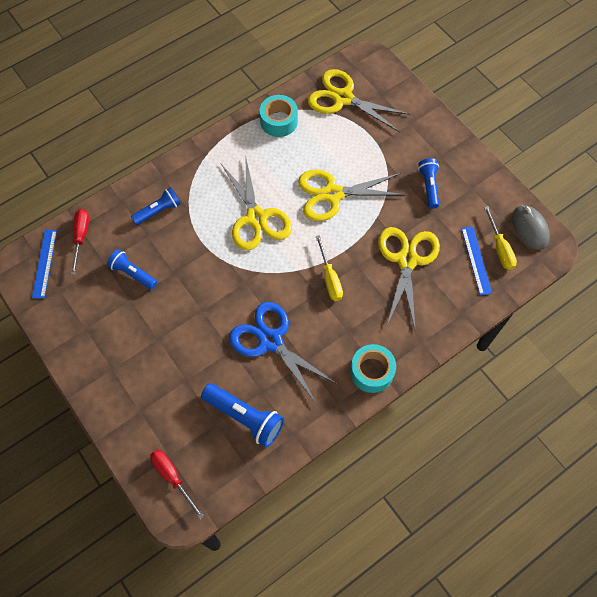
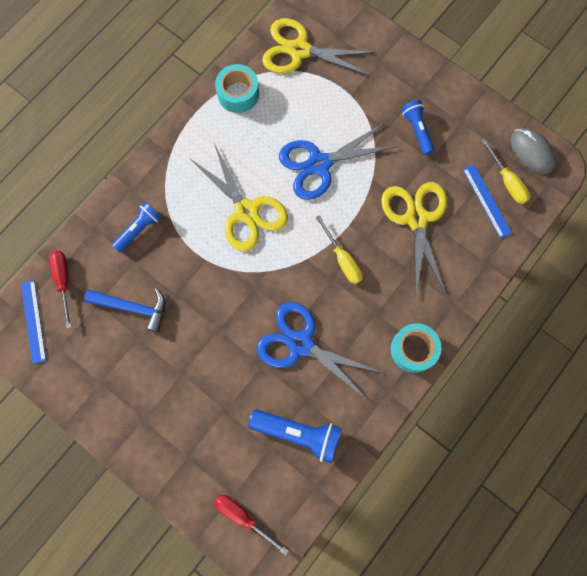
camera: 15 degrees left, 10 degrees up
(133, 273) = (133, 308): blue flashlight -> blue hammer
(332, 194) = (319, 164): yellow scissors -> blue scissors

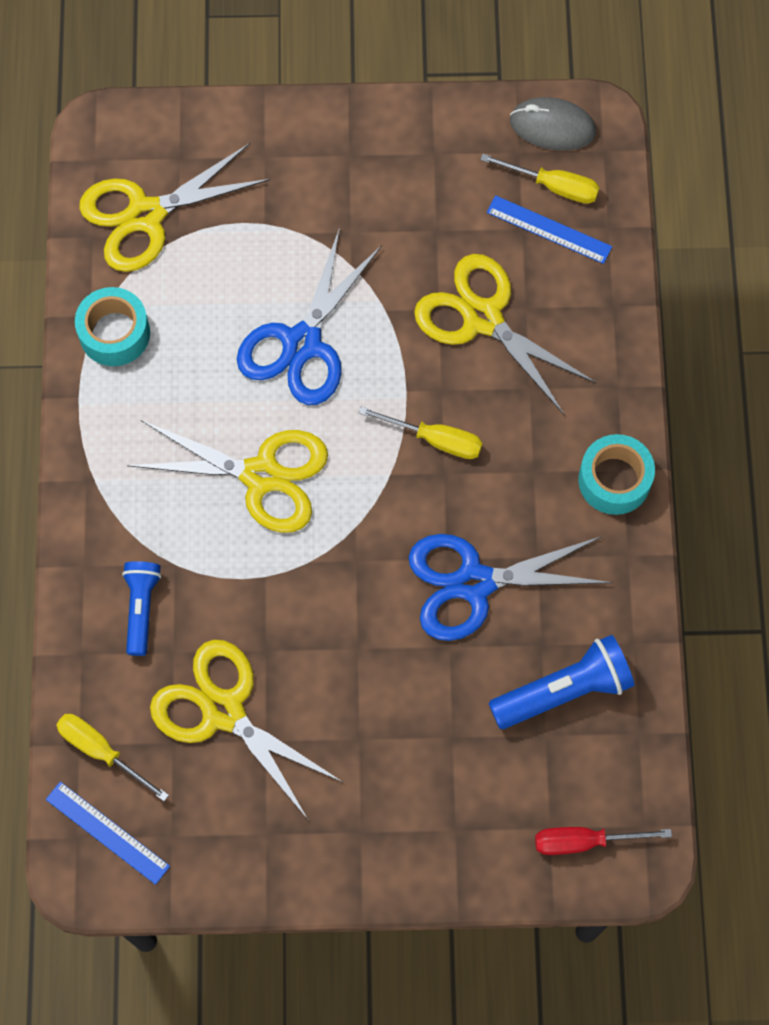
camera: 40 degrees left, 5 degrees down
(64, 281) = (101, 751): red screwdriver -> yellow screwdriver
(133, 308) = (223, 710): blue hammer -> yellow scissors
(417, 130) = (388, 205): blue flashlight -> none

